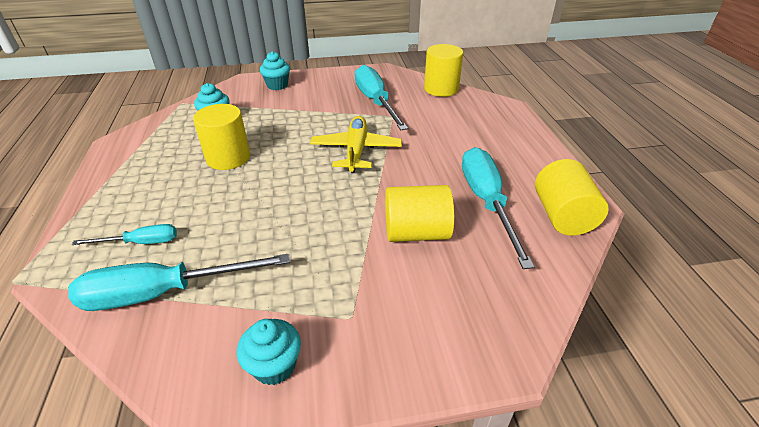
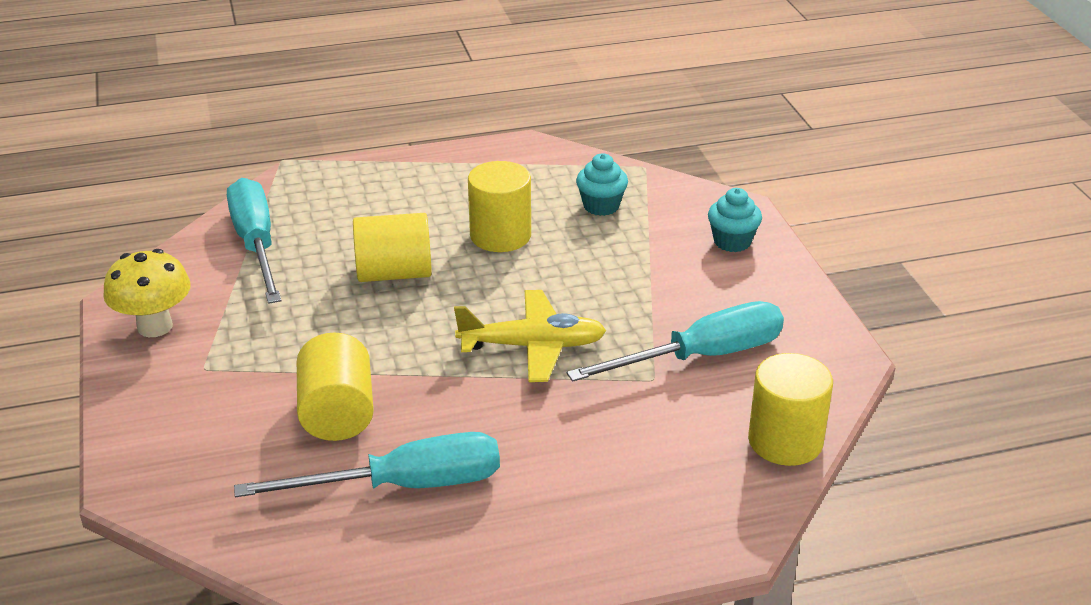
camera: 85 degrees right, 5 degrees down
(141, 242) = (331, 213): turquoise screwdriver -> none
(274, 366) = (155, 326): turquoise cupcake -> yellow mushroom
(562, 216) = (369, 570): yellow cylinder -> yellow cylinder (394, 273)

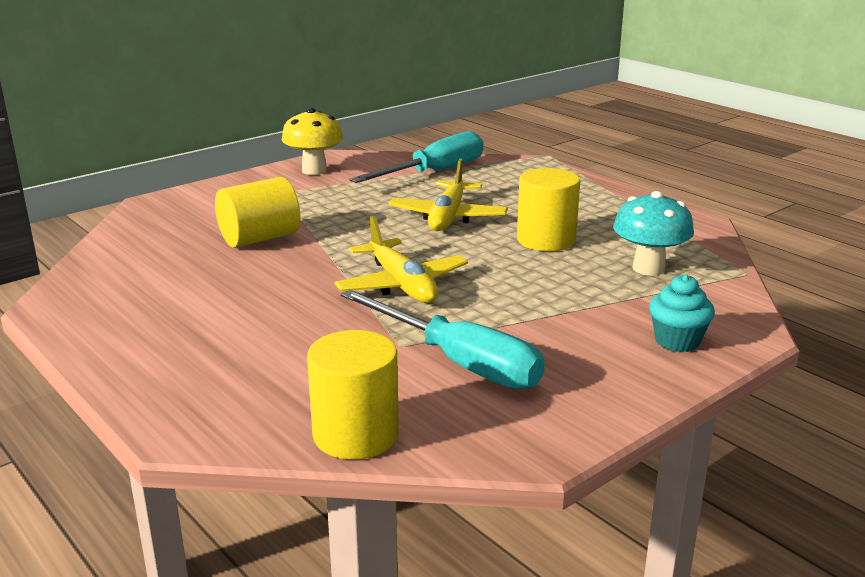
camera: 65 degrees right, 10 degrees down
(394, 273) = (448, 217): yellow cylinder -> yellow plane
(403, 486) = (189, 277): turquoise screwdriver -> none
(601, 206) = (648, 268): turquoise cupcake -> turquoise mushroom

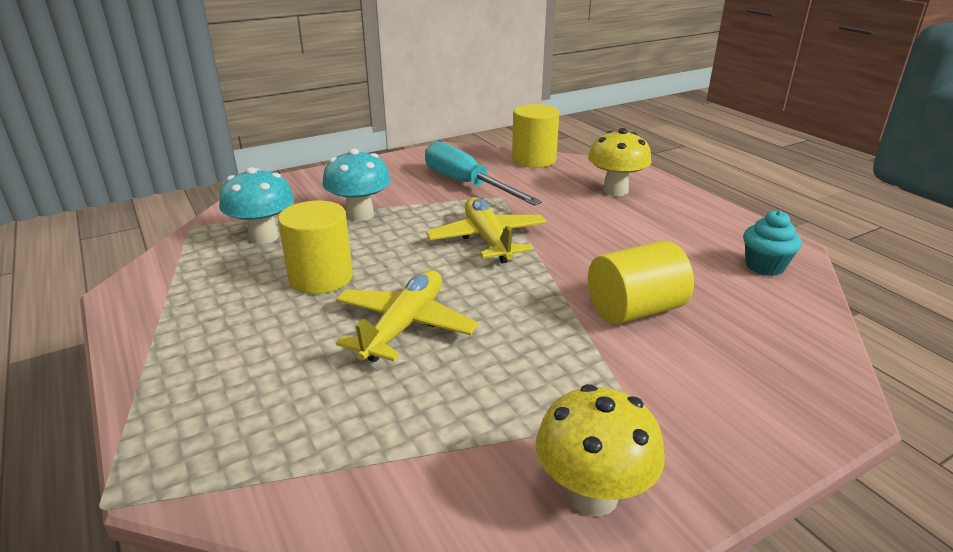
camera: 170 degrees left, 5 degrees up
(225, 371) = (615, 190): none -> yellow mushroom
(434, 172) = (367, 455): turquoise screwdriver -> none
(570, 301) = (360, 215): none -> turquoise mushroom
(677, 341) = (318, 185): turquoise cupcake -> turquoise cupcake (764, 266)

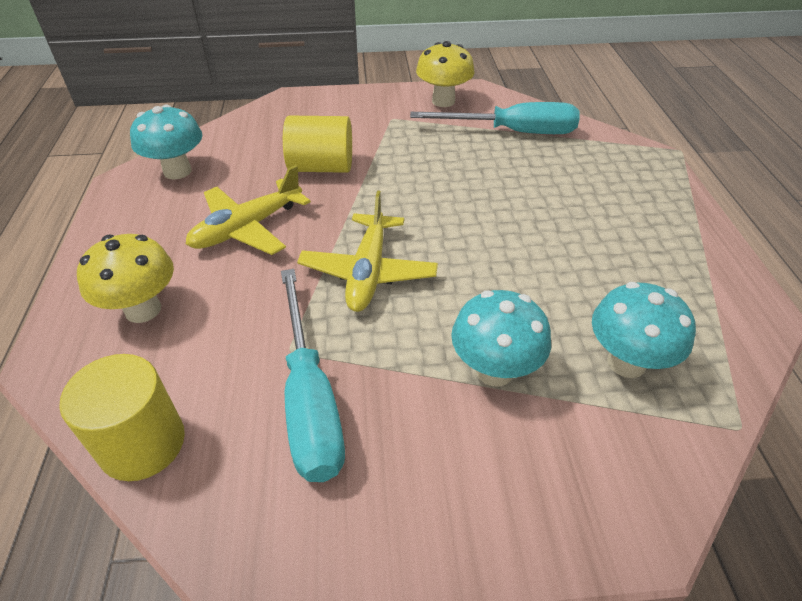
camera: 155 degrees left, 15 degrees up
(321, 278) = (558, 270): yellow cylinder -> none
(404, 326) = (496, 201): yellow plane -> yellow plane (247, 228)
(423, 450) = (512, 132): none -> turquoise screwdriver
(764, 266) = (177, 171): turquoise cupcake -> turquoise mushroom

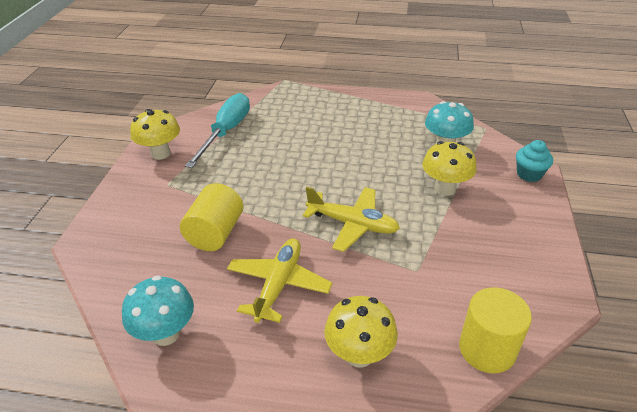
camera: 75 degrees left, 5 degrees down
(247, 228) = (279, 285): yellow plane -> yellow plane turned 135 degrees counterclockwise
(309, 399) = (458, 264): turquoise screwdriver -> none
(494, 370) = (445, 188): turquoise mushroom -> yellow mushroom
(610, 516) = (529, 174): none -> turquoise cupcake

